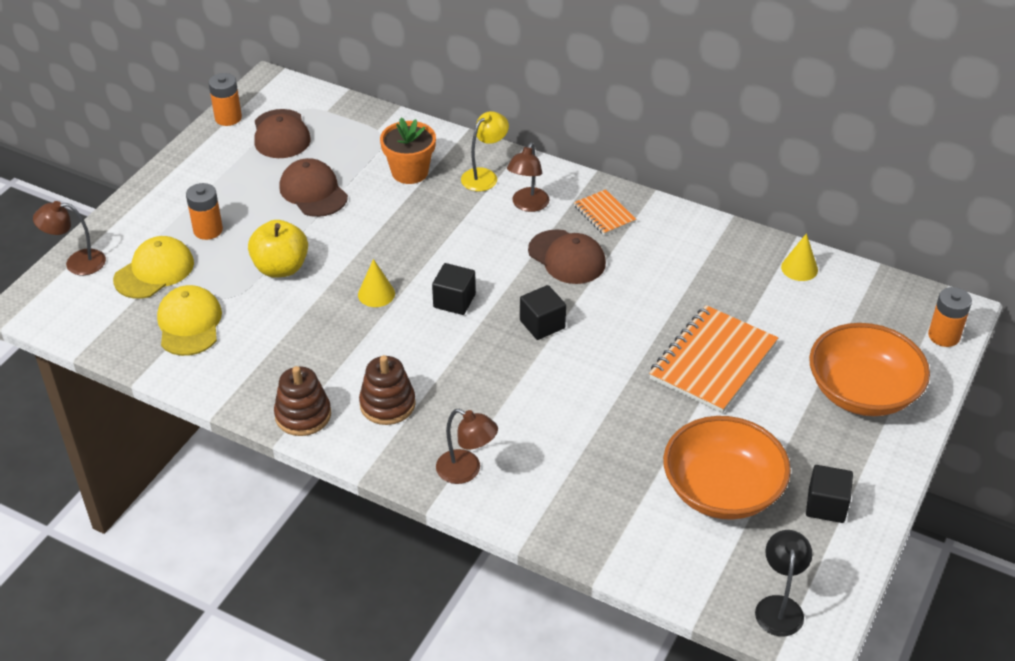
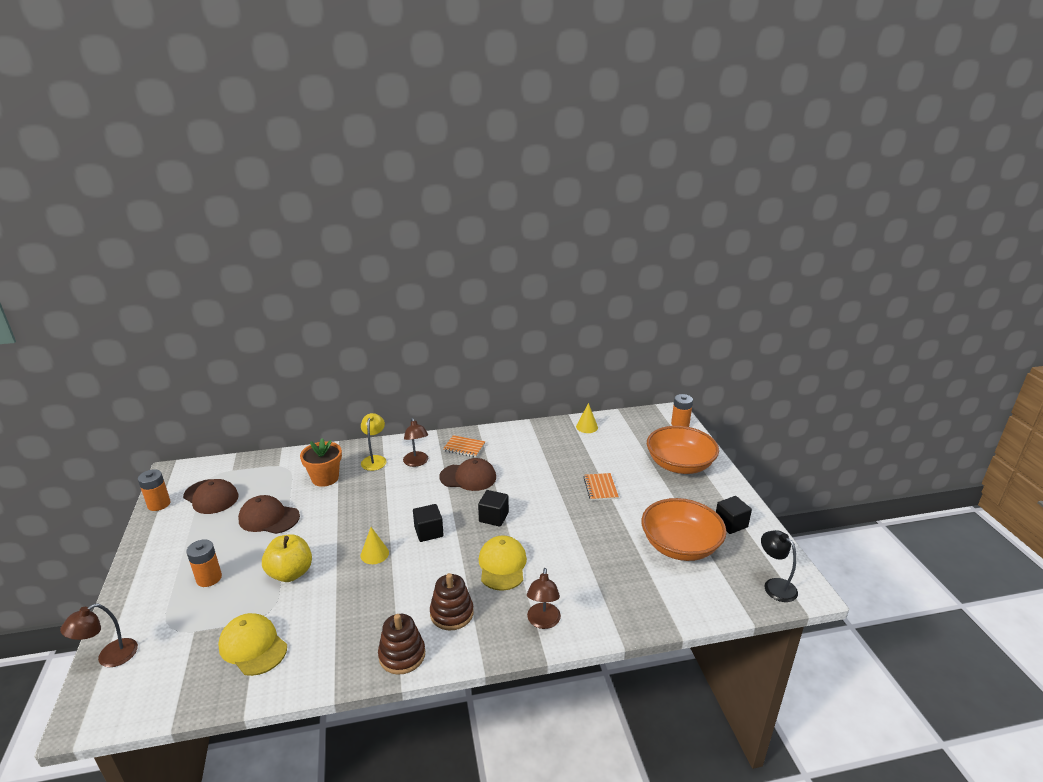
camera: 40 degrees left, 15 degrees down
(154, 271) = (188, 627): yellow cap -> yellow cap (502, 565)
(466, 471) = (543, 622): brown lamp -> brown lamp turned 105 degrees clockwise
(712, 361) = (600, 488): orange notebook -> orange notebook, size x0.52

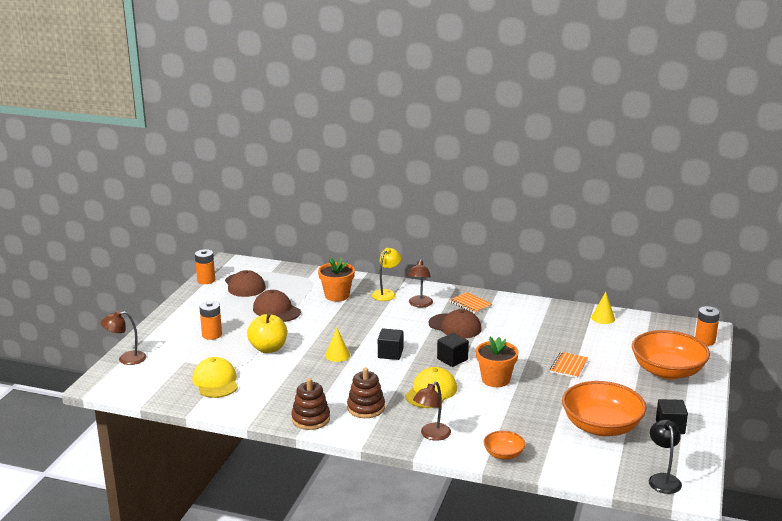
camera: 30 degrees right, 5 degrees down
(550, 527) = (495, 379): none -> orange flower pot
(626, 616) = (503, 454): none -> orange bowl

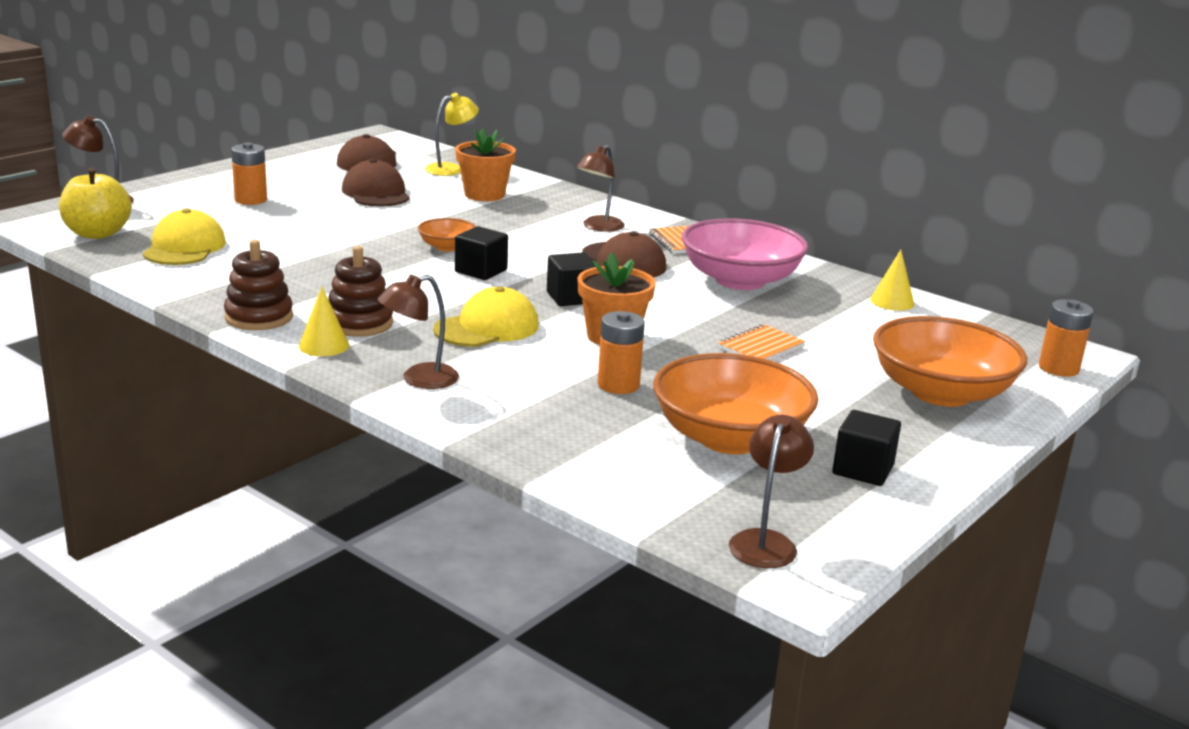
camera: 20 degrees right, 0 degrees up
(206, 280) = (322, 146): orange battery -> orange battery (618, 385)
(268, 348) = (308, 229): yellow apple -> yellow apple (97, 234)
(337, 355) = (398, 256): yellow cone -> yellow cone (324, 345)
(386, 293) = (562, 206): yellow lamp -> yellow lamp (451, 169)
(503, 454) = (508, 432): orange bowl -> orange bowl (447, 247)
(522, 323) = (740, 280): none -> pink bowl
(663, 479) = (766, 541): black lamp -> brown lamp

